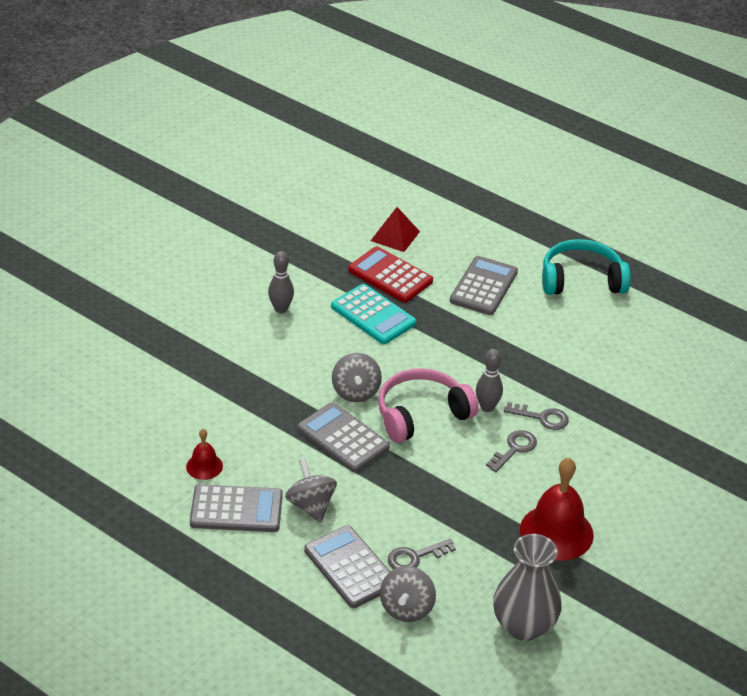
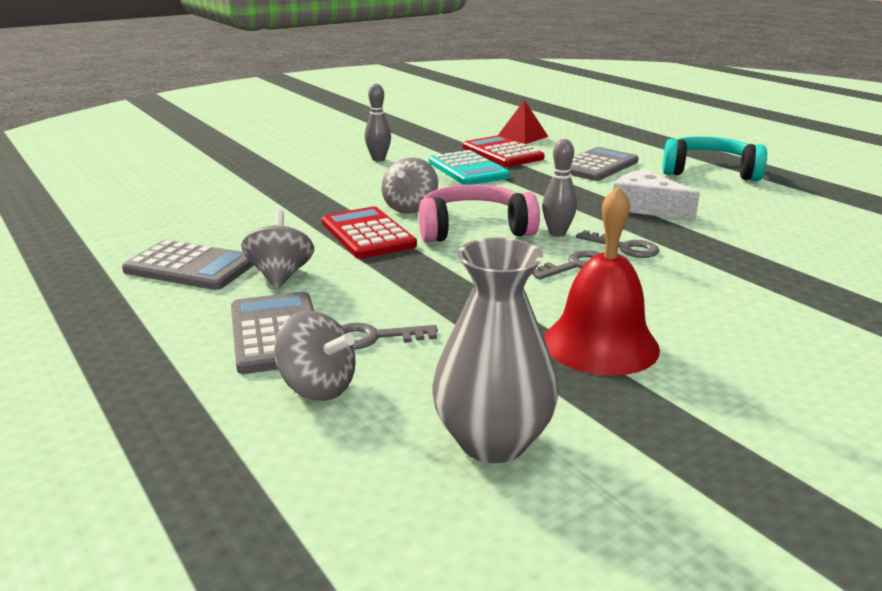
camera: 20 degrees right, 15 degrees down
(204, 466) = (194, 234): red bell -> none
(343, 438) = (367, 234): grey calculator -> red calculator
(406, 608) = (317, 387): grey spinning top -> grey spinning top turned 90 degrees counterclockwise
(543, 354) = (646, 207): none -> white cheese

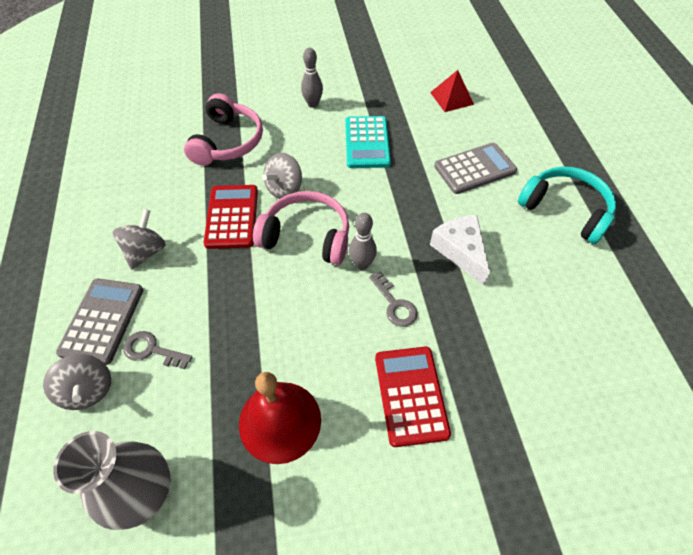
camera: 25 degrees right, 30 degrees up
(190, 267) = (102, 220): grey calculator -> none
(303, 193) = (227, 142): none -> pink headphones
(502, 153) = (414, 123): red calculator -> red calculator (410, 395)
(575, 266) = (339, 315): grey key -> none

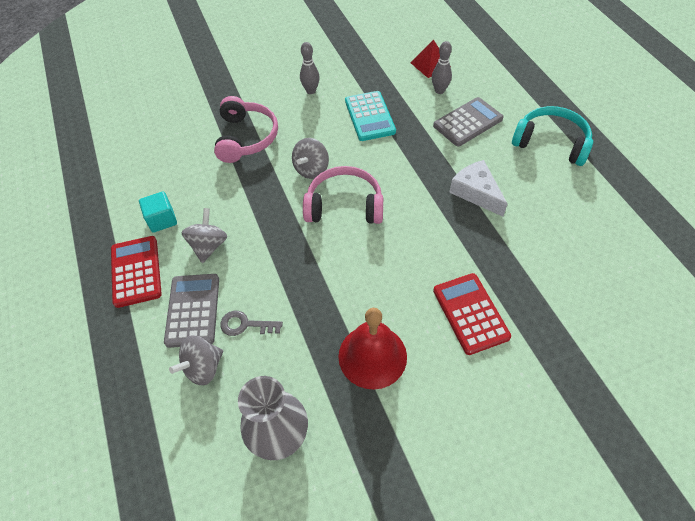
camera: 10 degrees left, 0 degrees up
(88, 390) = (203, 368): grey spinning top -> grey spinning top turned 90 degrees clockwise
(108, 213) = (162, 220): none -> turquoise cube
(232, 217) = (274, 202): red calculator -> red calculator (136, 271)
(362, 264) = (398, 219): grey bowling pin -> grey bowling pin (439, 90)
(395, 304) = (436, 246): grey key -> none

